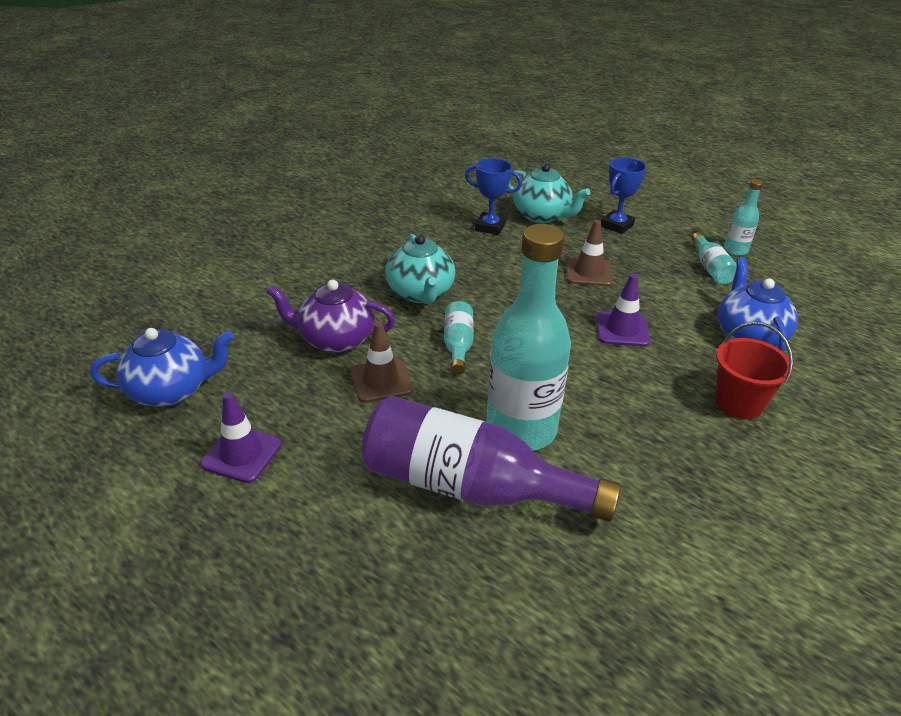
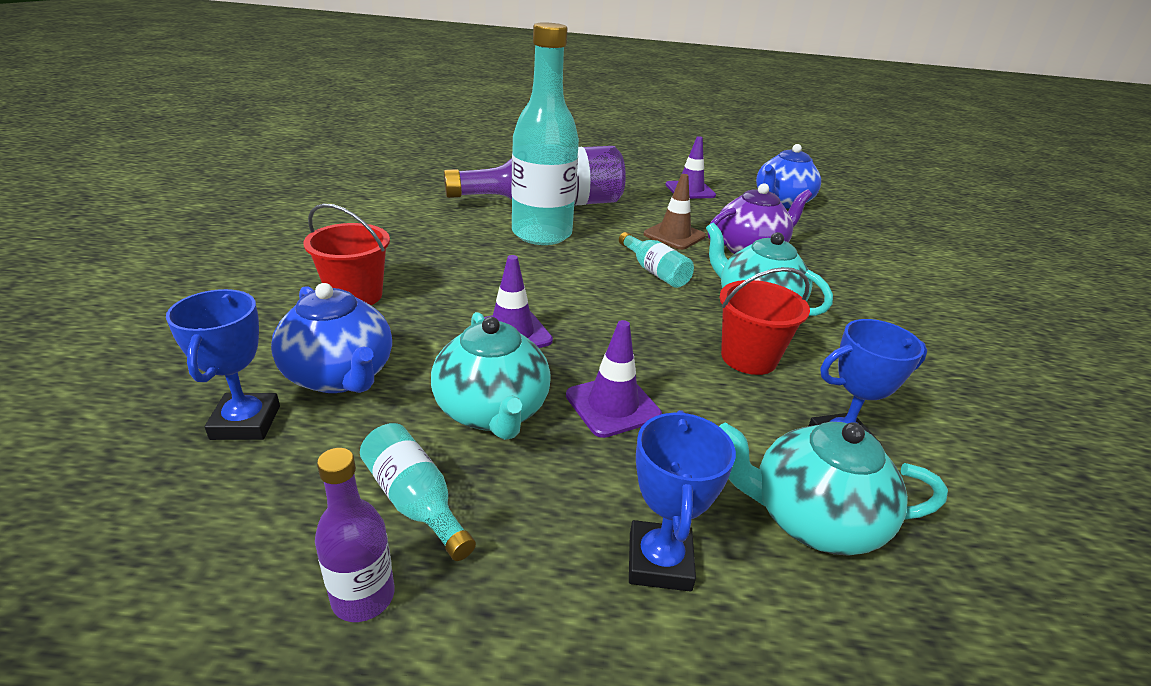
camera: 145 degrees right, 5 degrees down
(478, 268) = (748, 358): none -> red bucket
(589, 272) = (612, 405): brown traffic cone -> purple traffic cone
(659, 290) = (492, 411): none -> turquoise teapot
(735, 250) = (363, 597): turquoise bottle -> purple bottle
(802, 325) = (246, 422): none -> blue trophy

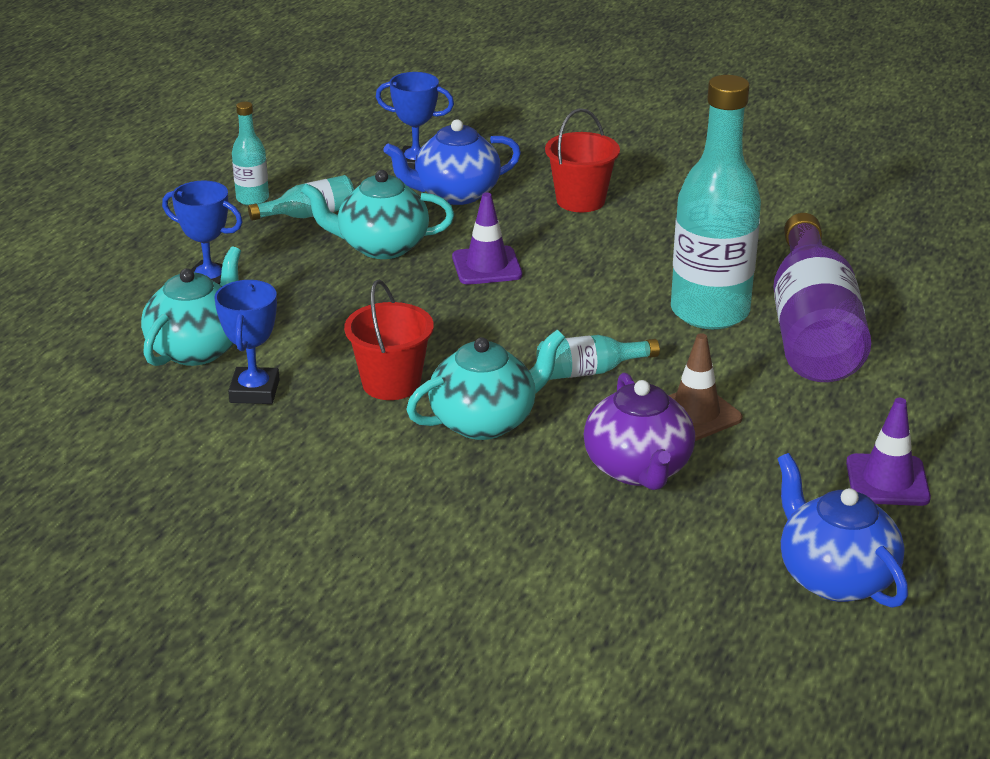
camera: 110 degrees right, 0 degrees up
(363, 597) = (252, 199): purple bottle -> turquoise bottle
(612, 405) = (361, 296): purple traffic cone -> none

